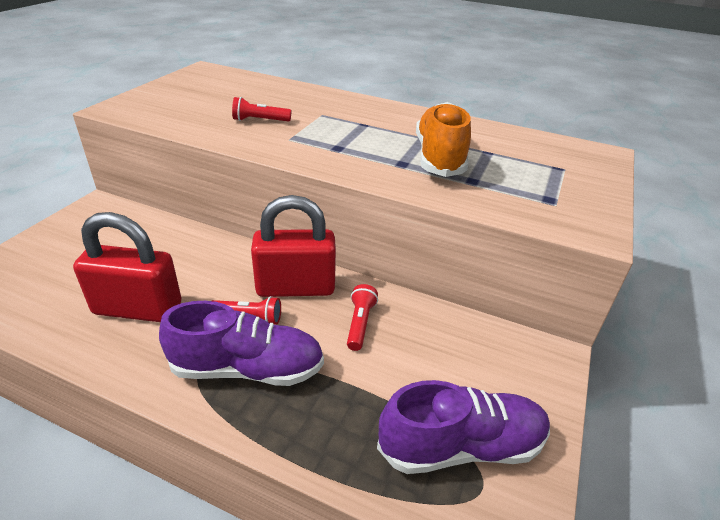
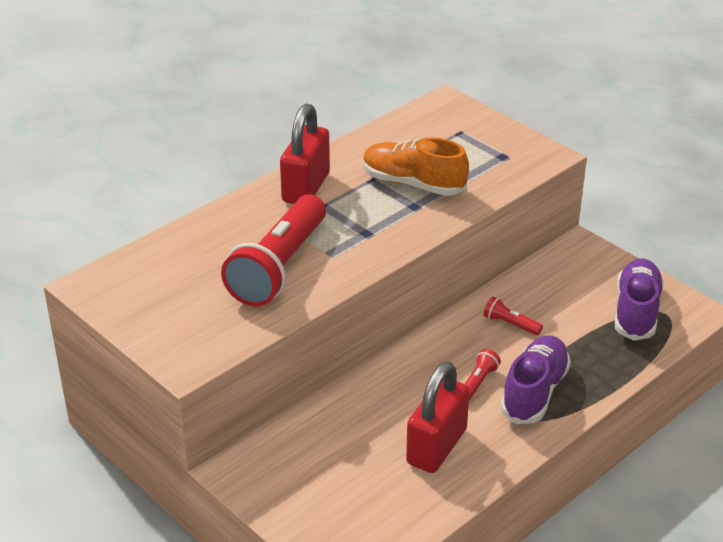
camera: 65 degrees left, 0 degrees up
(260, 120) = (278, 267): red flashlight -> red flashlight, size x2.49
(295, 287) = (450, 349): red padlock -> red padlock (306, 187)

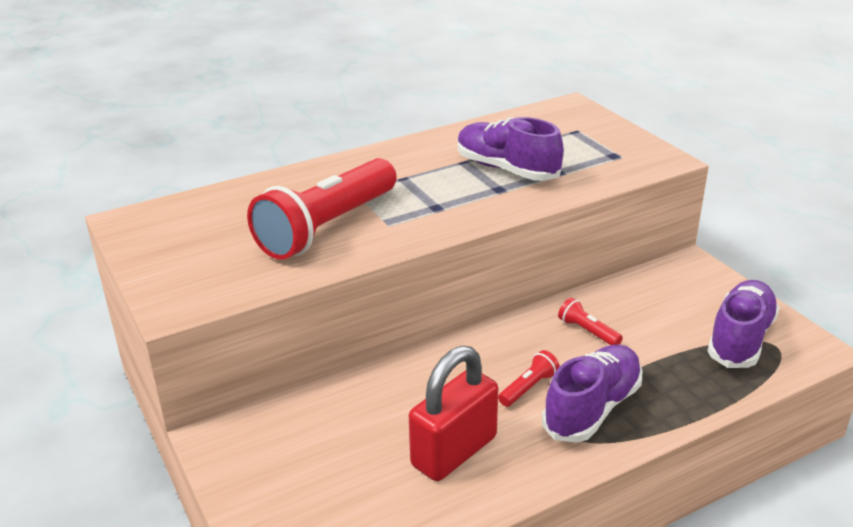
camera: 15 degrees right, 5 degrees down
(306, 187) = (393, 161): red padlock -> none
(413, 184) = (507, 169): orange shoe -> purple shoe

